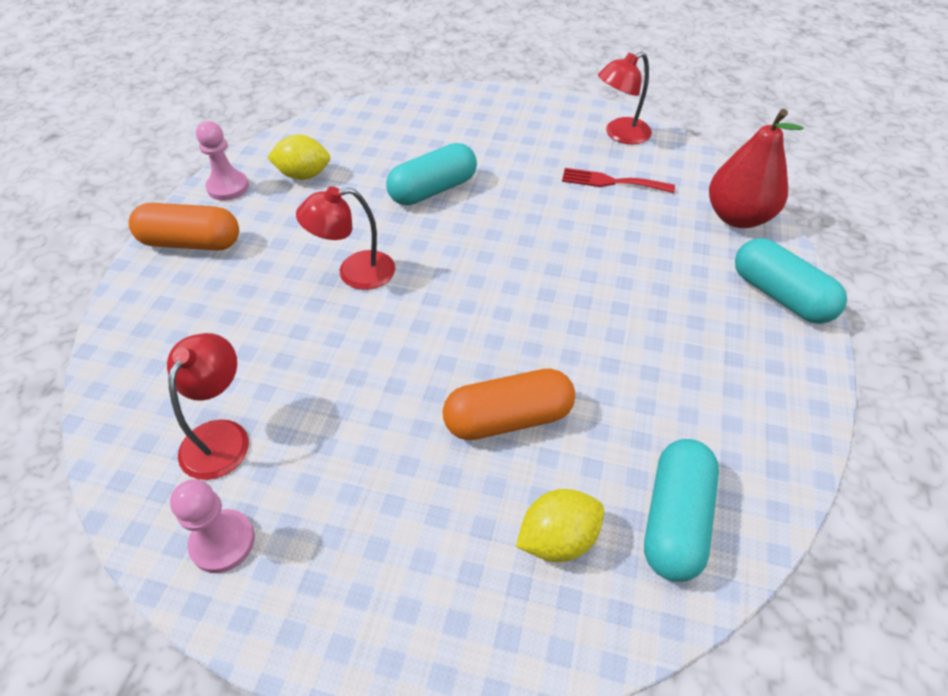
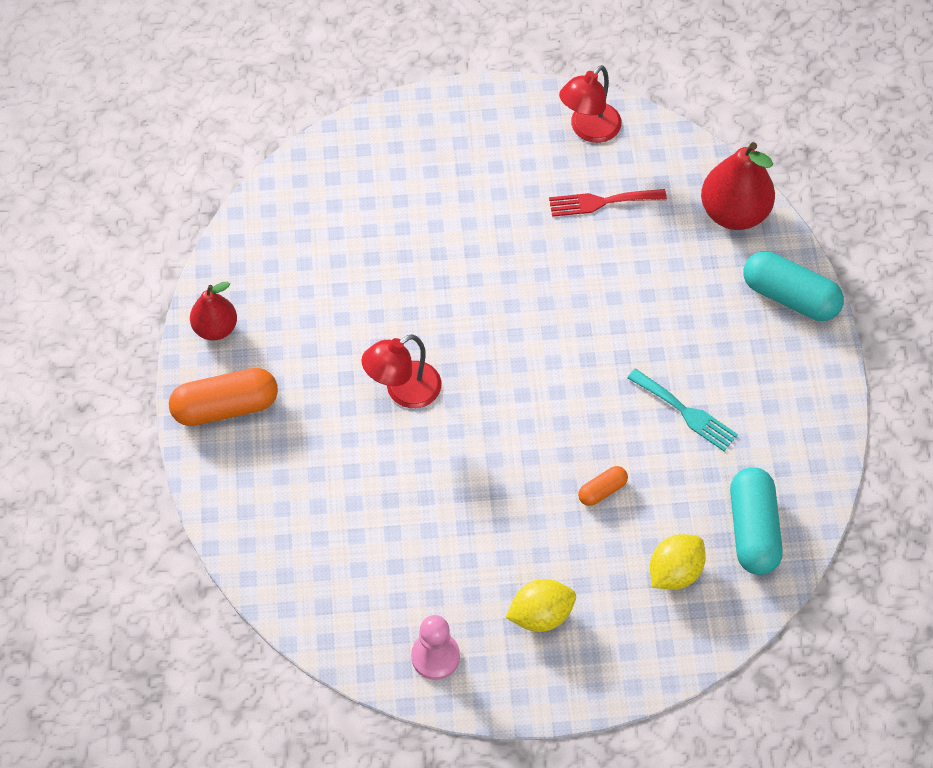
camera: 20 degrees left, 10 degrees up
(221, 436) = (381, 581): red lamp -> none
(228, 187) = (215, 328): pink pawn -> red pear
(304, 175) = (285, 288): yellow lemon -> yellow lemon (540, 615)
(433, 190) = (428, 267): turquoise capsule -> none
(508, 418) = (602, 490): orange capsule -> orange capsule, size x0.50
(633, 368) = (686, 412): none -> turquoise fork

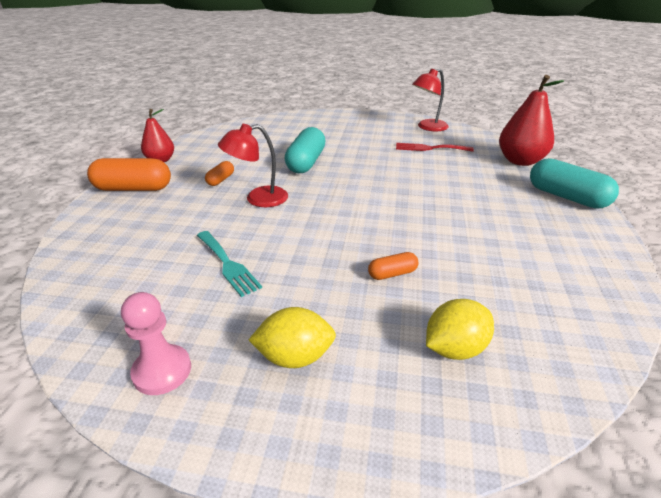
camera: 15 degrees right, 25 degrees down
(332, 359) = (220, 180): none -> orange capsule
(686, 412) = (478, 240): turquoise fork -> turquoise fork (228, 264)
(753, 530) = (545, 329): turquoise capsule -> turquoise capsule (306, 162)

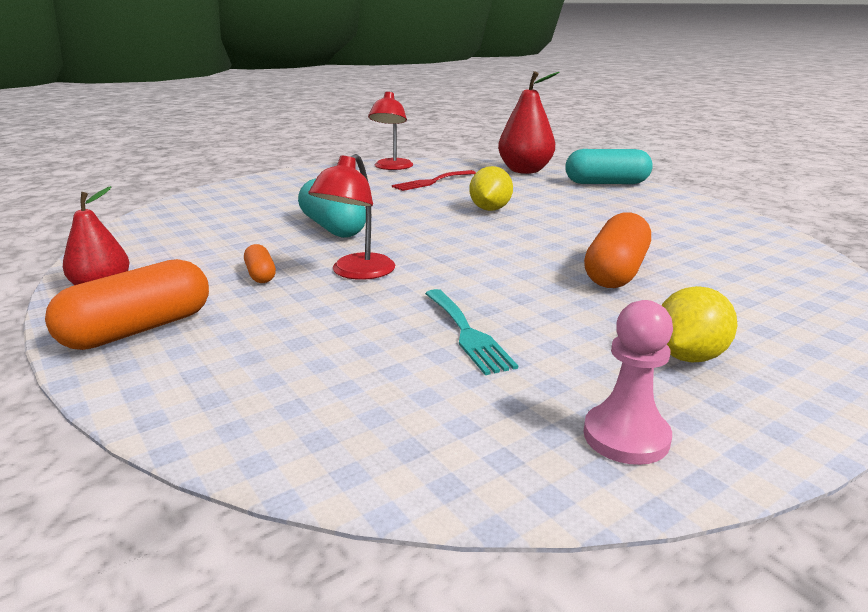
camera: 45 degrees left, 10 degrees down
(228, 264) = (467, 333): turquoise fork -> turquoise fork turned 60 degrees clockwise
(392, 274) = (616, 272): orange capsule -> orange capsule, size x1.99
(454, 348) = (753, 292): yellow lemon -> yellow lemon (490, 209)

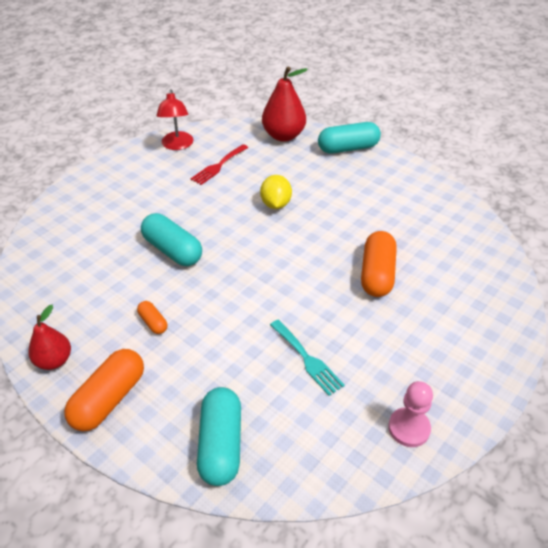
camera: 15 degrees left, 20 degrees up
(265, 400) = (221, 444): none -> turquoise capsule
(356, 273) = (216, 307): red lamp -> none
(688, 356) = (429, 355): yellow lemon -> none

